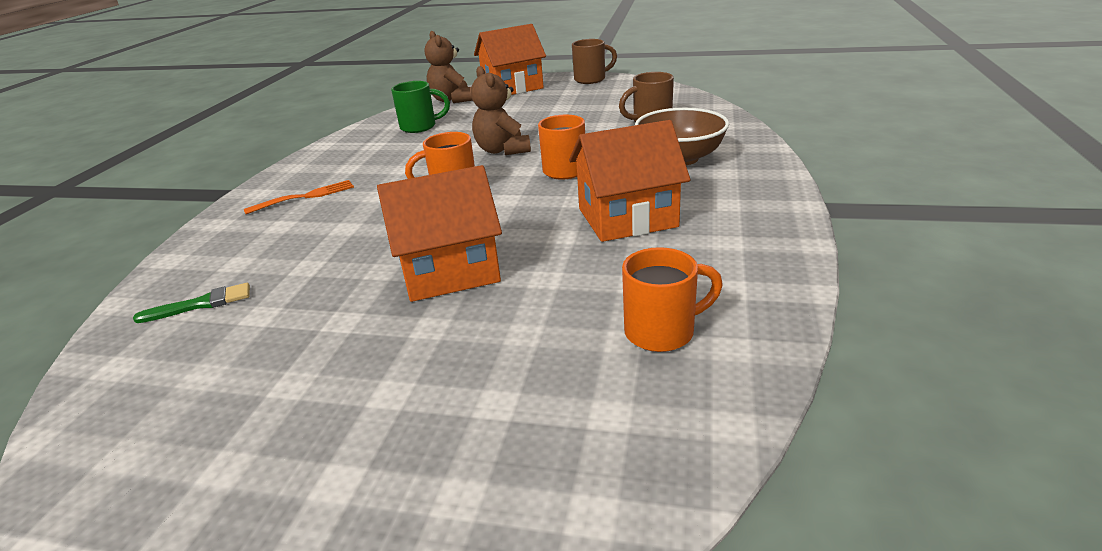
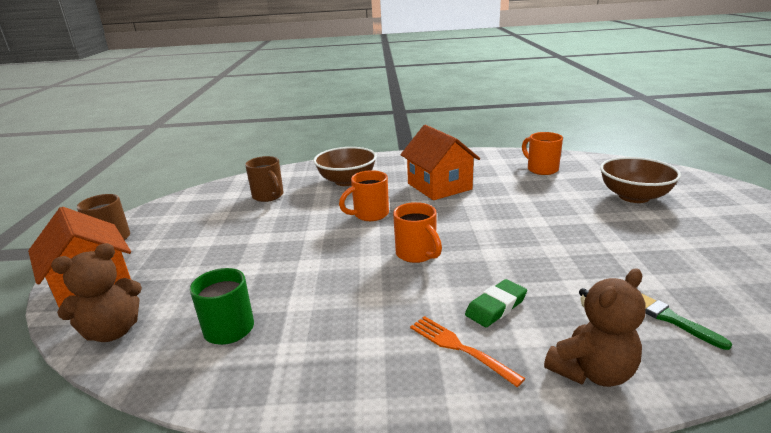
camera: 105 degrees left, 5 degrees down
(330, 217) = (496, 307): none -> green eraser
(449, 271) = (535, 225): orange house -> none
(462, 410) = (634, 197): none -> brown bowl
(502, 150) = (324, 249): brown teddy bear -> brown teddy bear (591, 371)

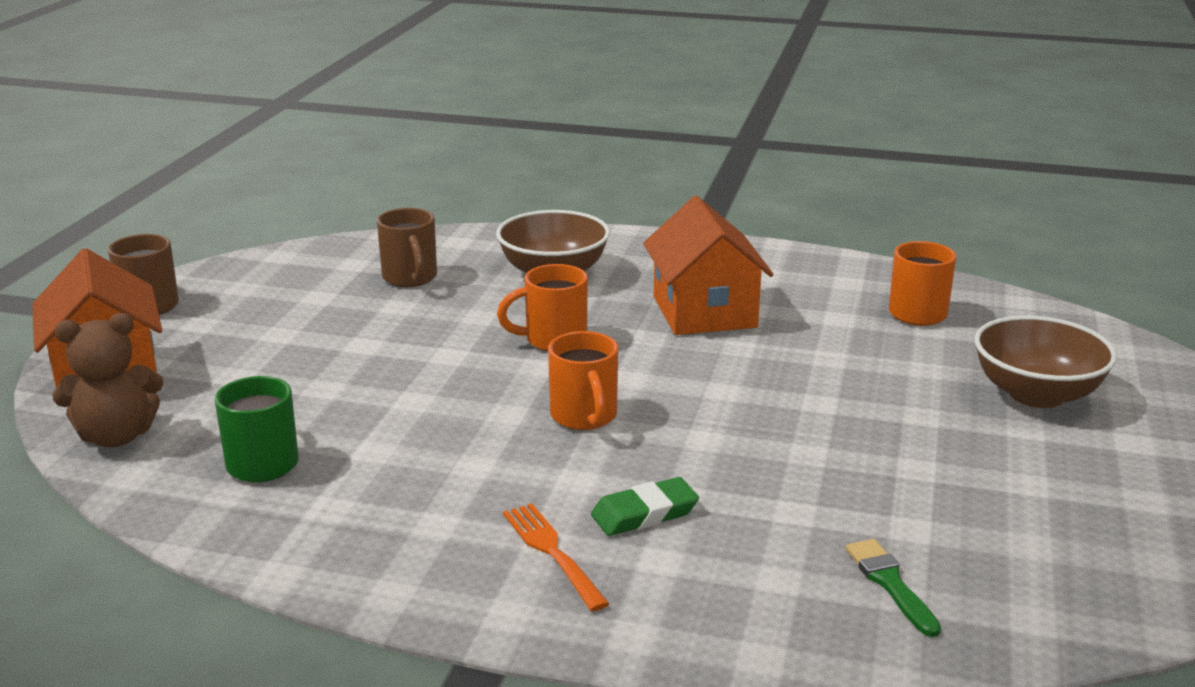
camera: 15 degrees right, 0 degrees up
(591, 371) = (708, 617): brown teddy bear -> none

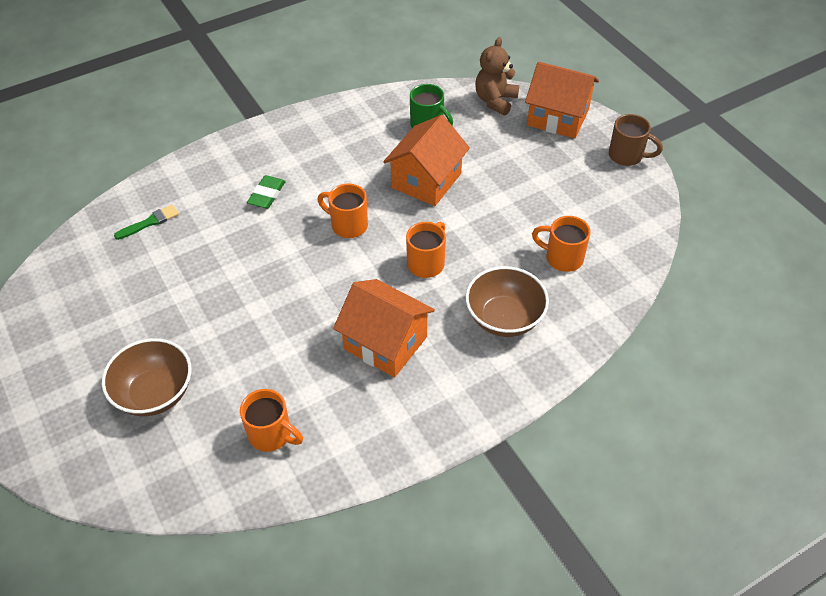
camera: 135 degrees right, 25 degrees up
(401, 405) = (426, 180): none -> orange house
(410, 278) = (562, 258): brown mug -> orange mug
(553, 553) = (279, 159): orange fork -> none
(890, 584) = (150, 222): green brush -> green brush turned 60 degrees counterclockwise

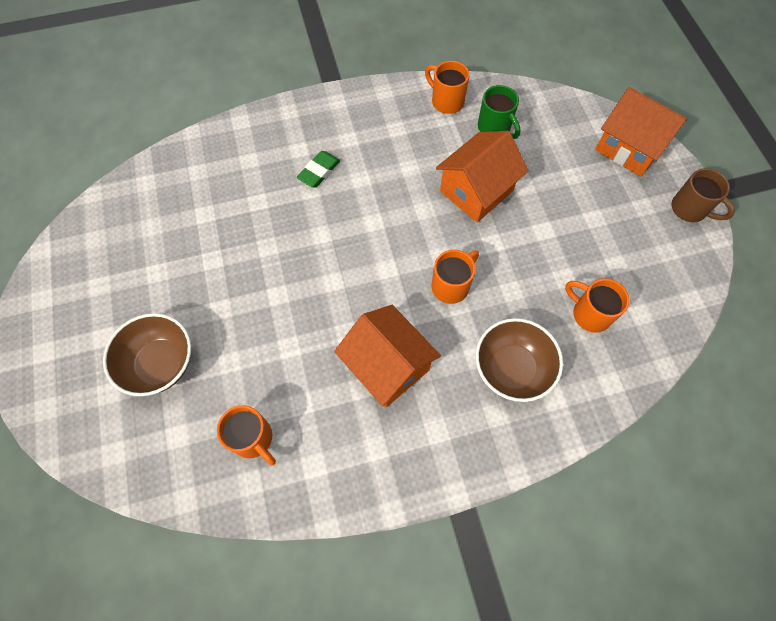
camera: 15 degrees right, 15 degrees up
(150, 222) = (204, 176): green brush -> none
(348, 225) = (386, 224): orange mug -> orange mug (446, 101)
(495, 101) = (570, 114): brown teddy bear -> none

